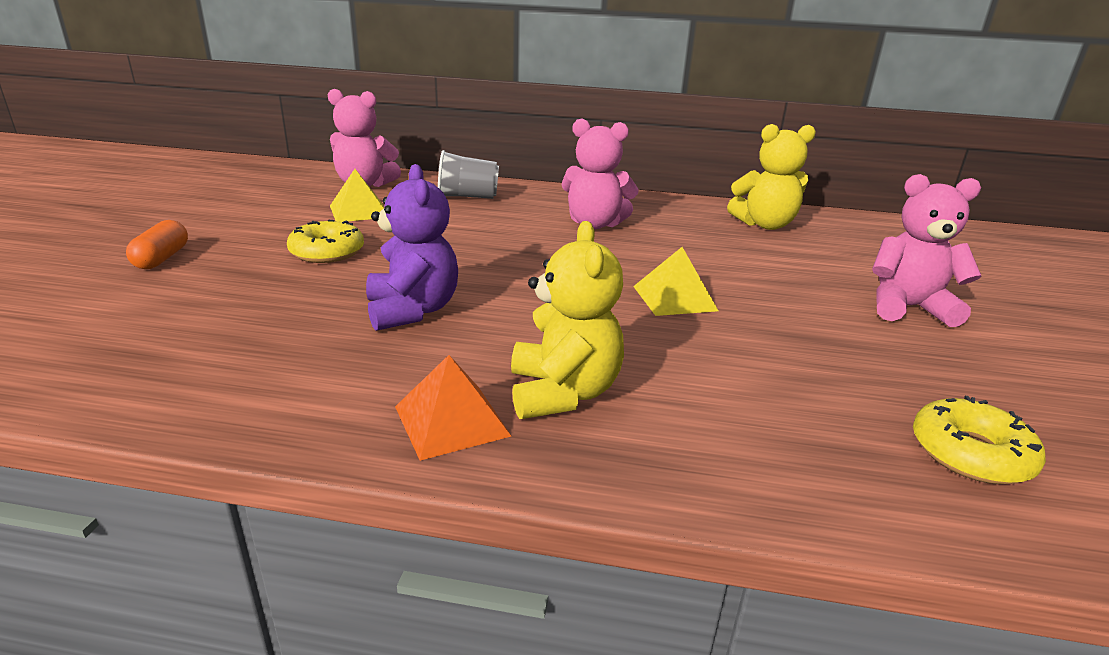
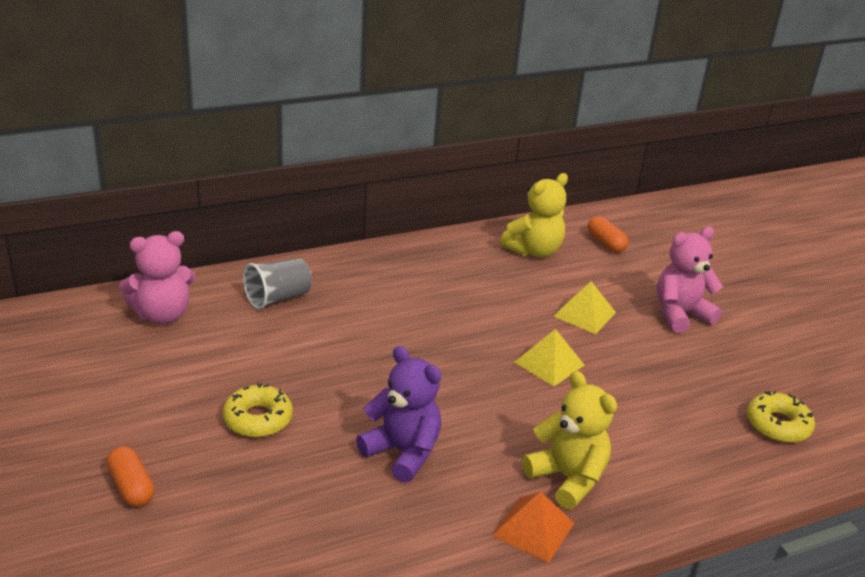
camera: 35 degrees left, 5 degrees up
(359, 211) = (211, 355): yellow pyramid -> yellow pyramid (584, 314)
(595, 224) = (418, 297): pink teddy bear -> none
(862, 238) = (605, 243): none -> orange capsule

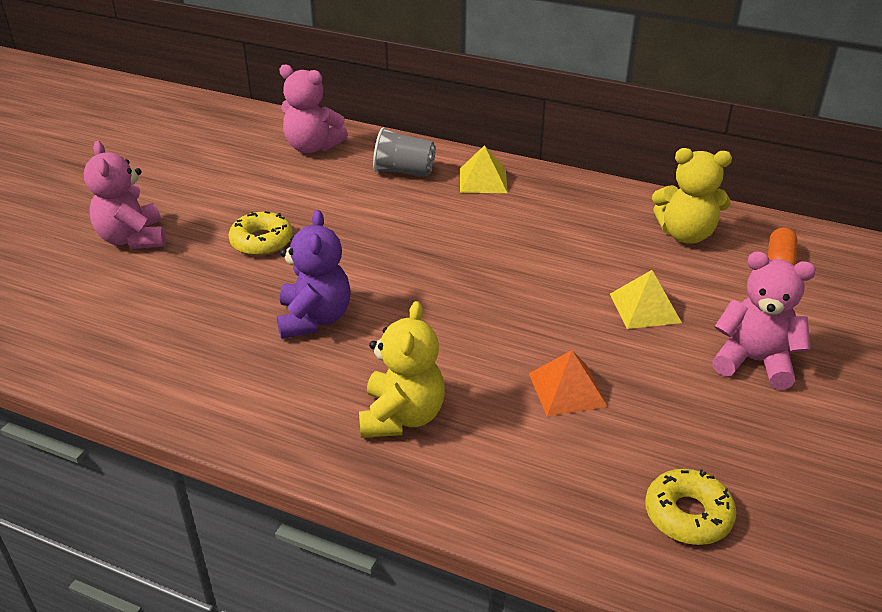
camera: 50 degrees right, 5 degrees up
(131, 487) = (133, 239): orange capsule -> pink teddy bear
(533, 529) = (314, 431): orange pyramid -> orange pyramid (567, 389)
(549, 363) = (539, 326): yellow pyramid -> yellow pyramid (483, 180)

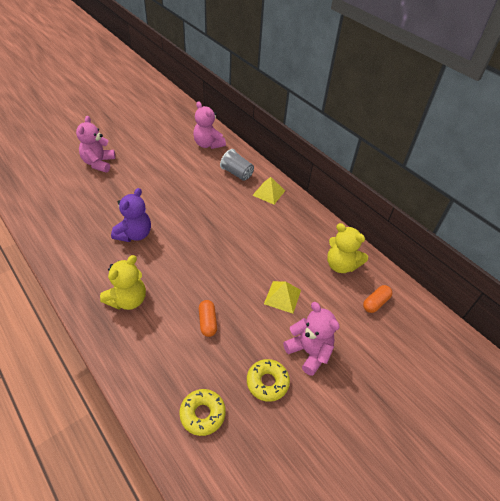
camera: 25 degrees right, 10 degrees up
(261, 241) = (146, 186): yellow donut -> yellow donut (267, 382)
(567, 389) = (207, 322): orange pyramid -> orange capsule

